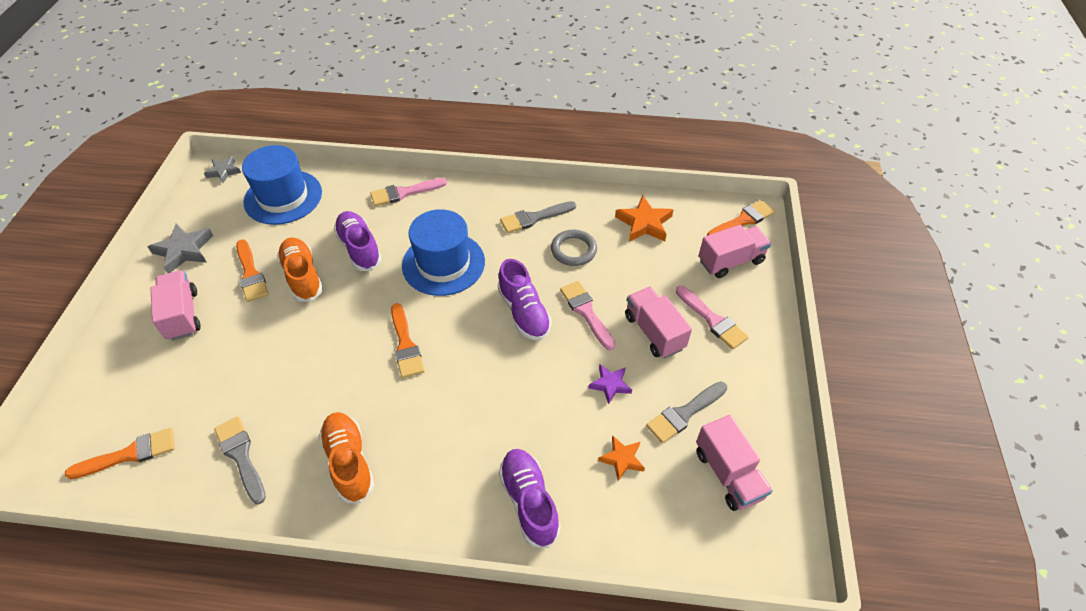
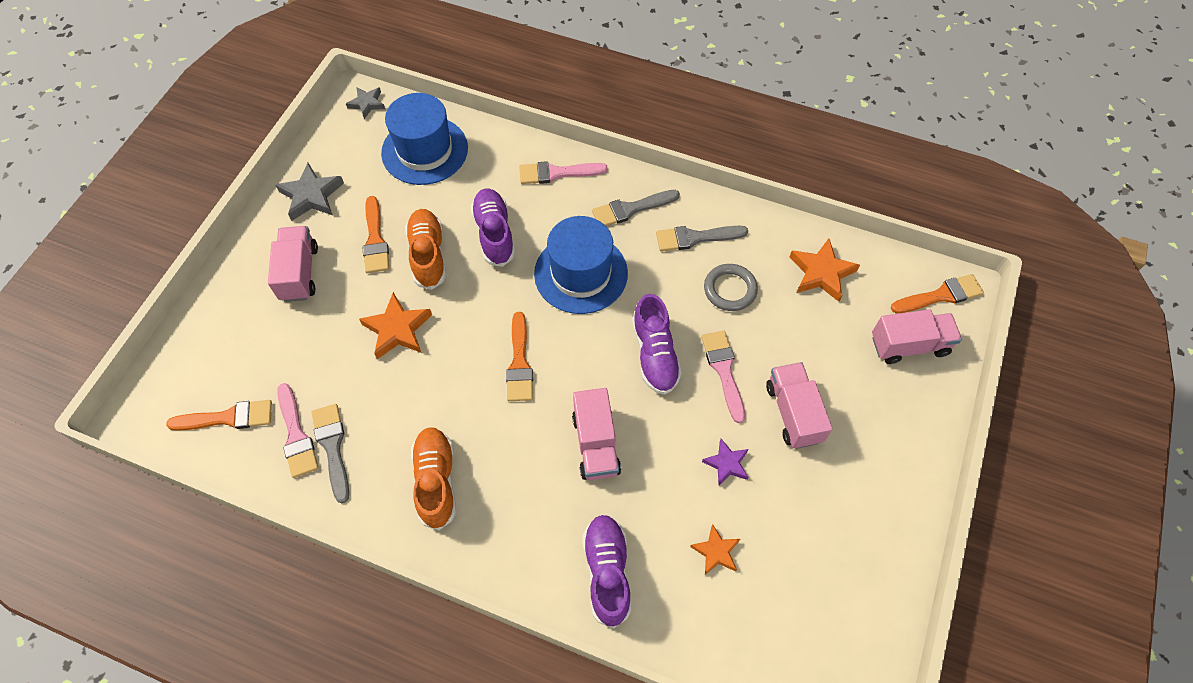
camera: 15 degrees right, 10 degrees up
(286, 341) = (397, 329): none -> orange star
(684, 413) = (798, 518): grey brush -> grey brush (631, 209)
(712, 320) = (864, 414): pink brush -> pink brush (296, 435)
(728, 474) = (826, 598): pink truck -> pink truck (596, 444)

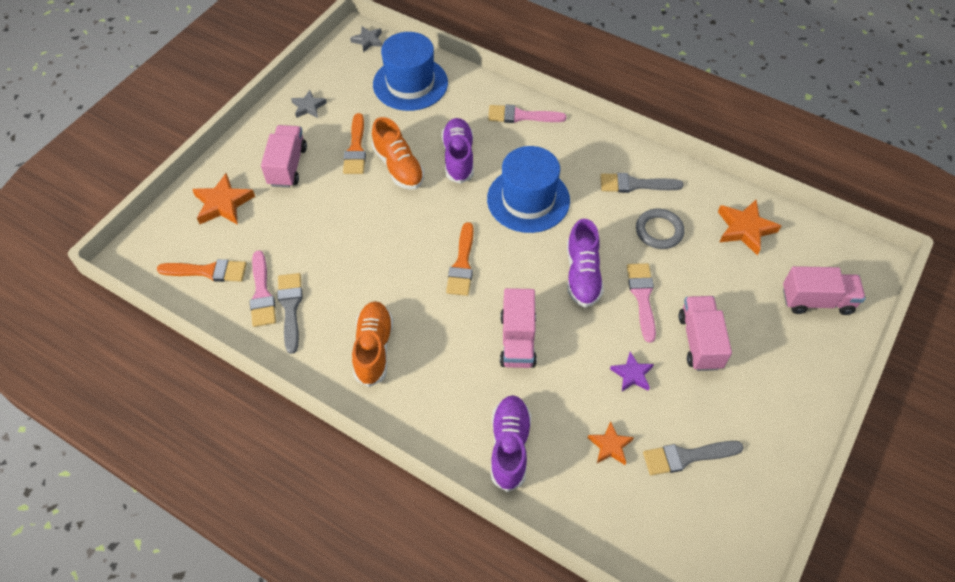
camera: 10 degrees right, 5 degrees down
(311, 195) = (308, 107): grey star -> grey star, size x0.62
(397, 329) = (362, 222): orange star -> orange star (223, 203)
(428, 255) = (398, 167): orange shoe -> orange shoe turned 150 degrees clockwise
(631, 209) = (581, 153): grey brush -> grey brush (686, 457)
(941, 295) = (853, 263): orange brush -> none

